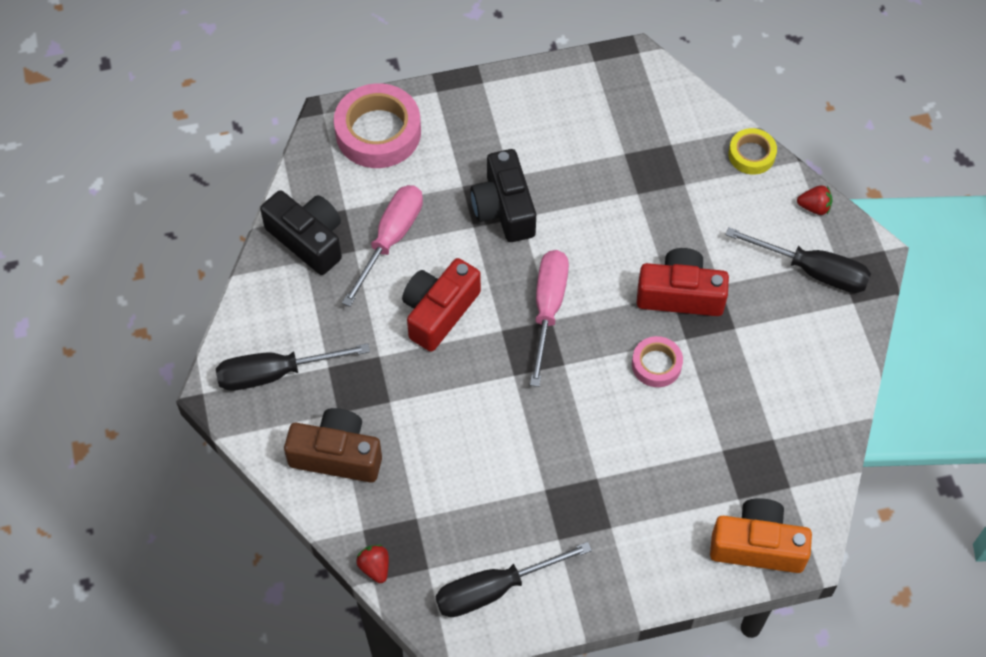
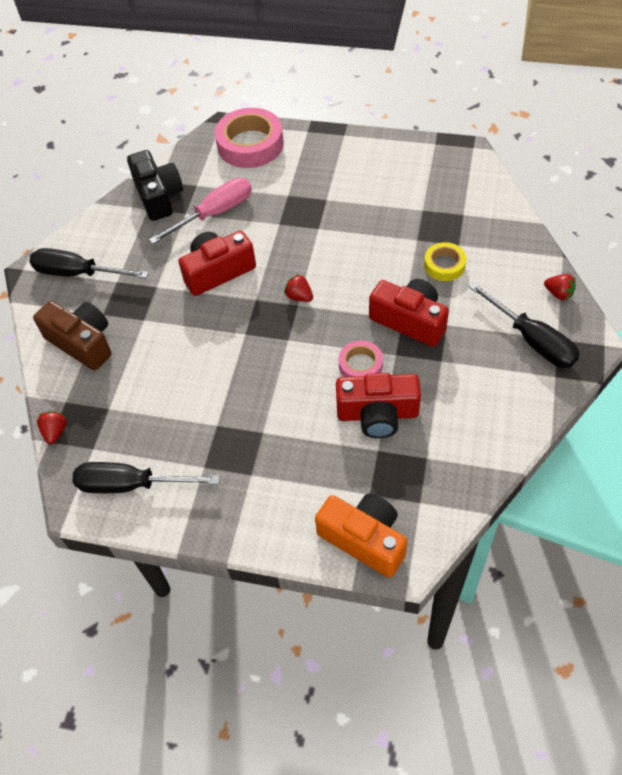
camera: 30 degrees right, 5 degrees down
(504, 208) = (309, 219): black camera -> none
(548, 309) = (299, 296): pink screwdriver -> red strawberry
(702, 412) = (377, 414): none -> red camera
(751, 155) = (525, 240): yellow tape -> yellow tape (444, 265)

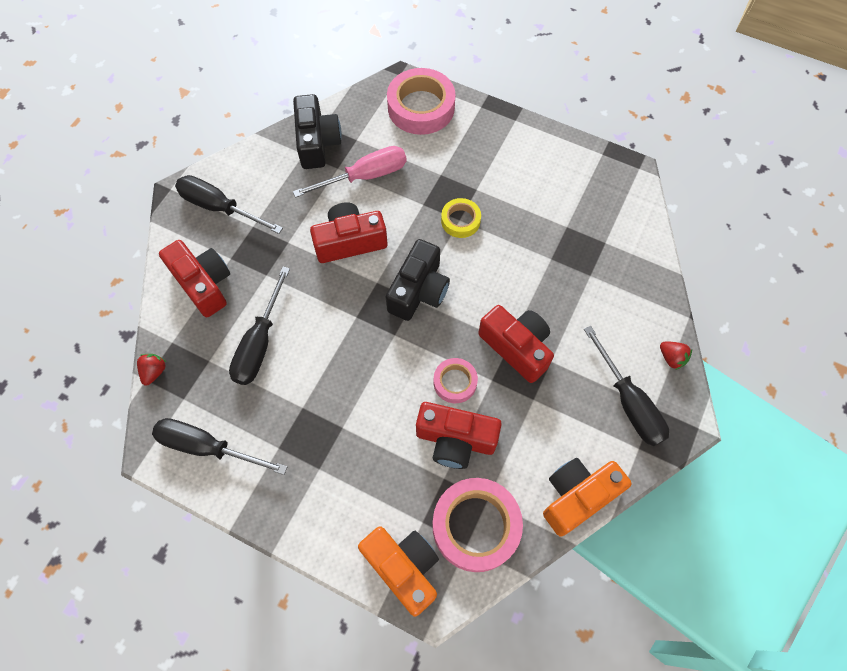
camera: 10 degrees right, 10 degrees up
(82, 342) = (203, 284): brown camera -> red camera
(156, 380) = (260, 343): none -> black screwdriver
(299, 296) = (419, 291): red strawberry -> black camera
(423, 483) = (476, 526): none -> pink tape
(444, 265) = (569, 295): yellow tape -> yellow tape (460, 221)
(512, 432) = (577, 496): none -> orange camera

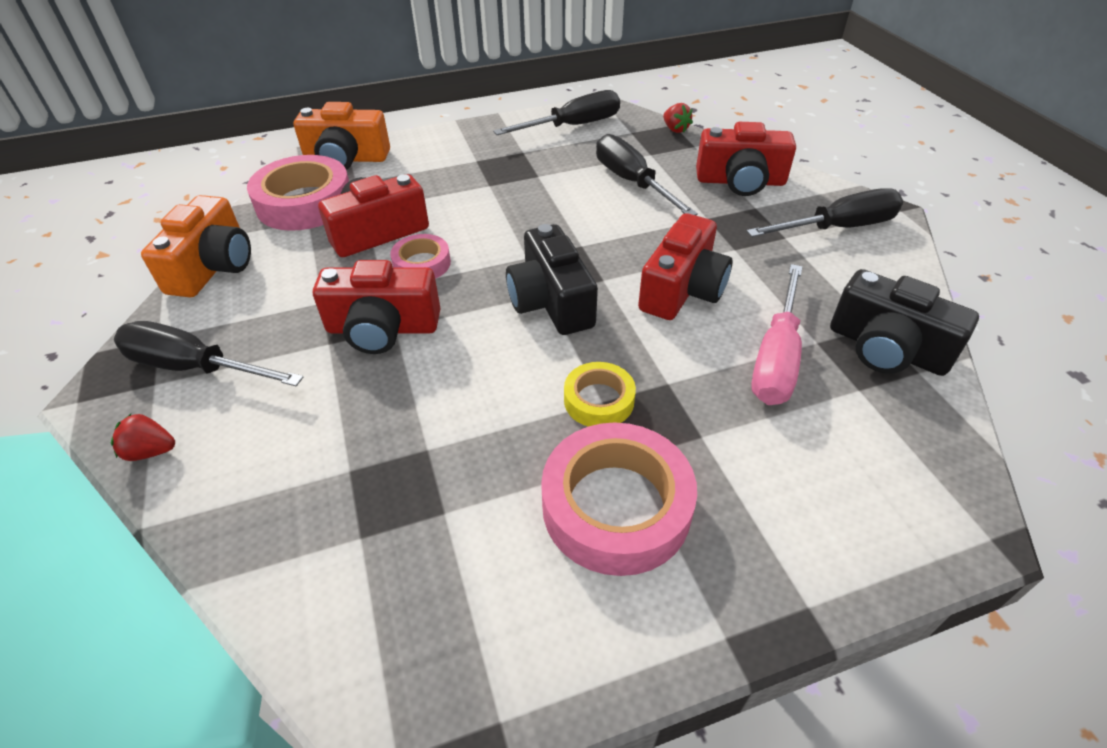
camera: 135 degrees right, 20 degrees down
(421, 107) = (875, 511): pink tape -> pink tape (616, 506)

